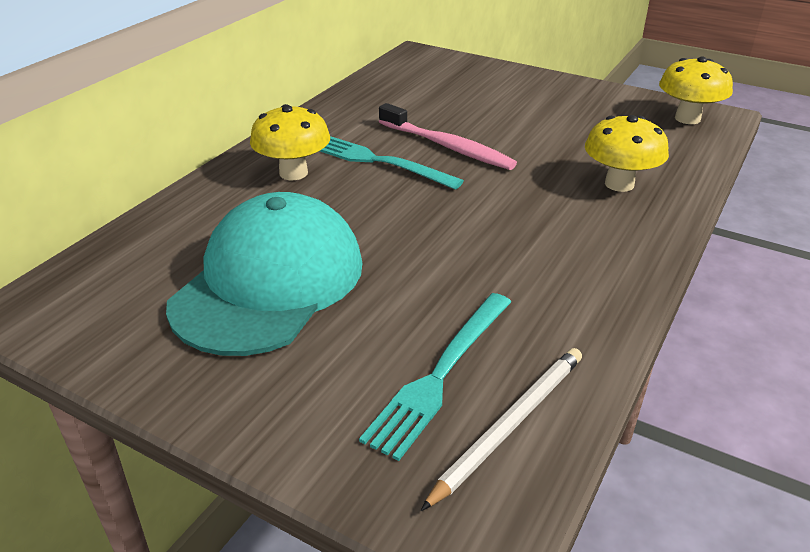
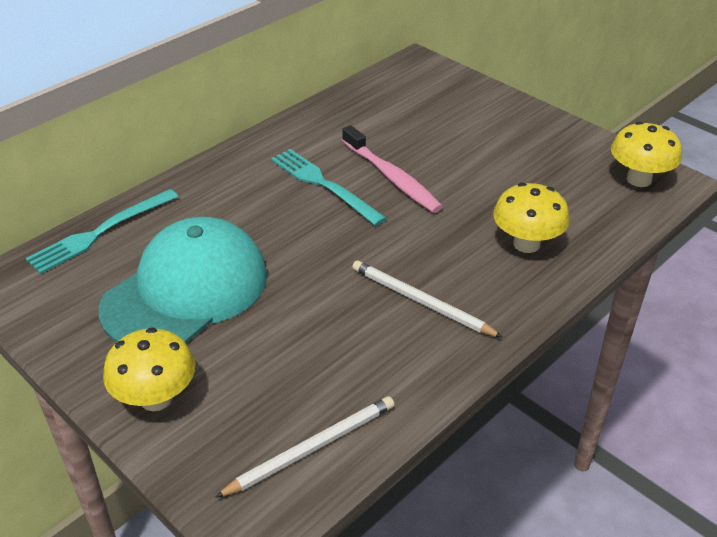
camera: 15 degrees right, 5 degrees up
(293, 173) = (247, 185): yellow mushroom -> yellow mushroom (156, 398)
(441, 373) = (281, 396): turquoise fork -> turquoise fork (101, 232)
(545, 251) = (421, 301): none -> white pencil

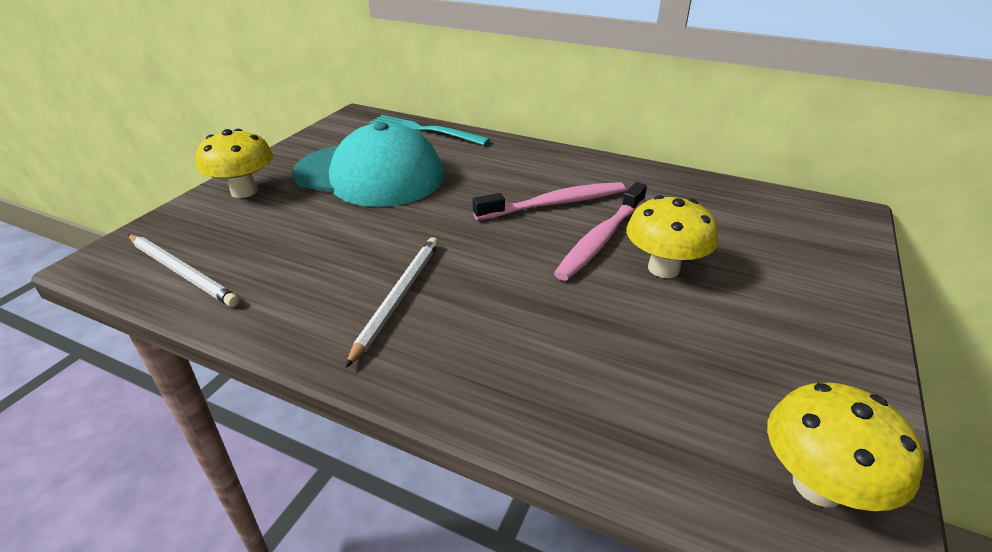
camera: 70 degrees right, 5 degrees down
(324, 185) = (554, 204): turquoise fork -> pink toothbrush
(526, 244) = (547, 366): yellow mushroom -> yellow mushroom (663, 268)

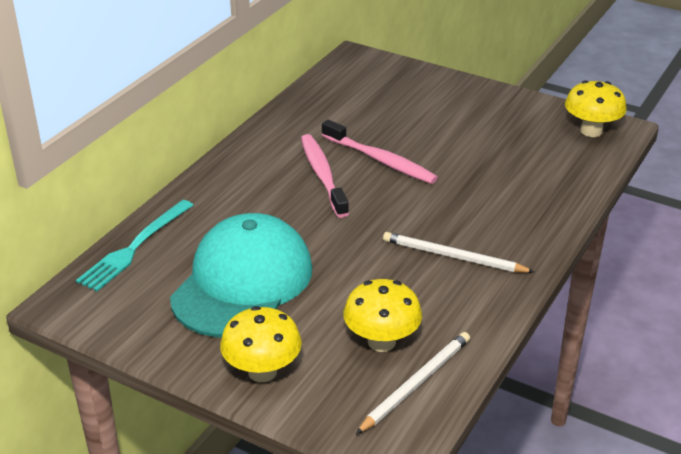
camera: 85 degrees left, 0 degrees up
(663, 268) = (420, 140): yellow mushroom -> yellow mushroom (381, 342)

